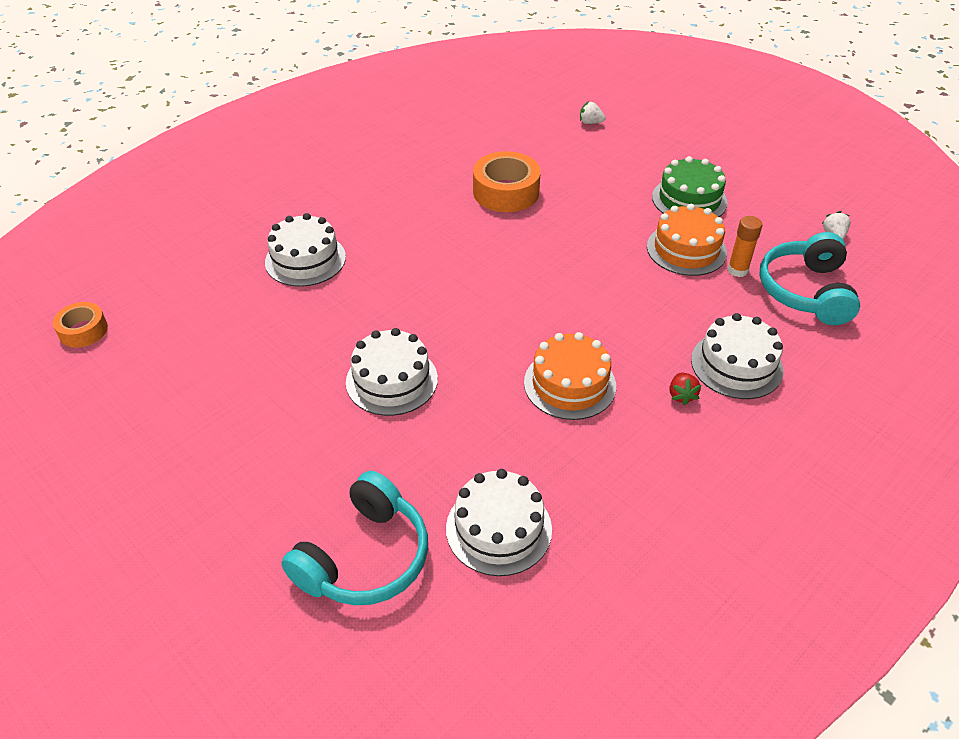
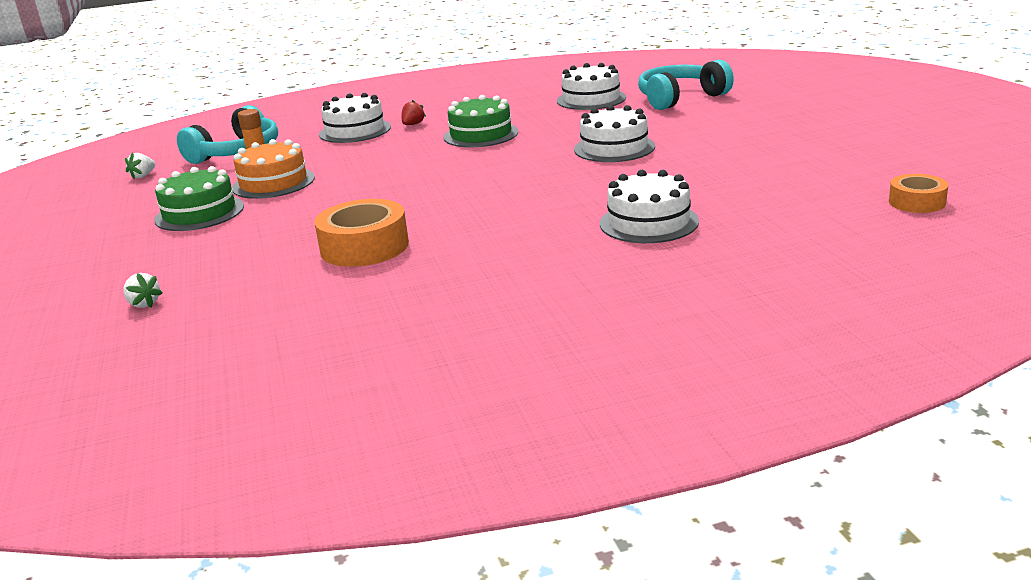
camera: 150 degrees left, 20 degrees down
(569, 384) = (481, 135): orange cake -> green cake

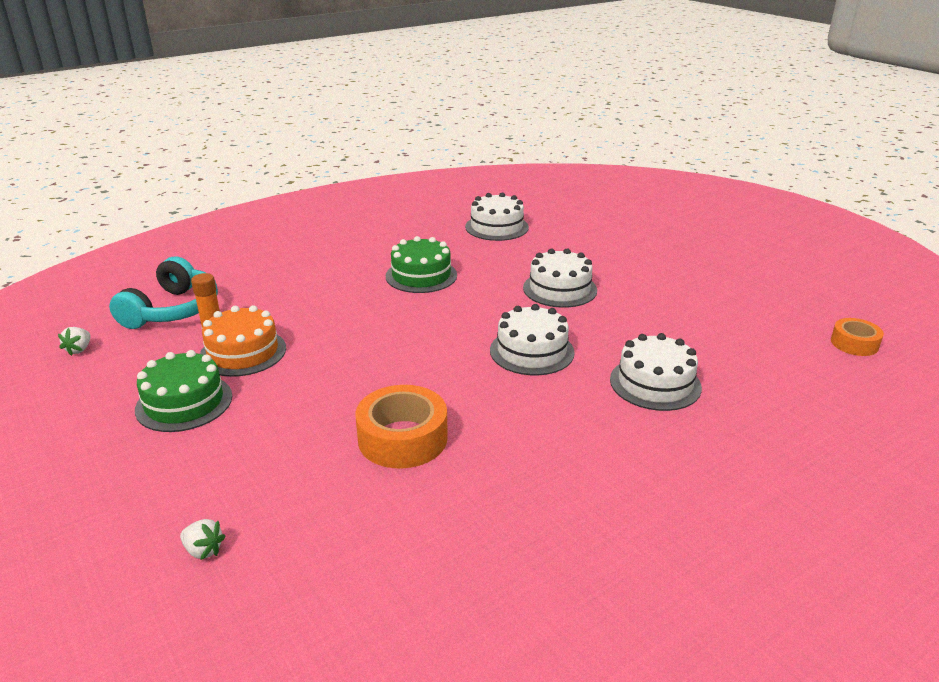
camera: 20 degrees left, 5 degrees up
(355, 131) = (286, 274): white cake -> white cake (532, 351)
(413, 124) = (343, 264): red strawberry -> none
(680, 98) = (576, 225): turquoise headphones -> none

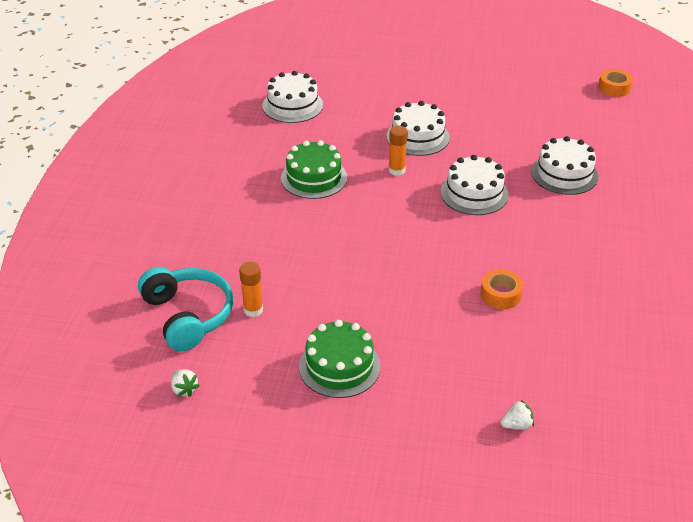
camera: 45 degrees left, 10 degrees up
(243, 352) = (306, 310): orange cake -> none
(402, 438) = (501, 294): orange tape -> orange tape, size x0.59
(495, 302) = (396, 170): none -> orange glue stick

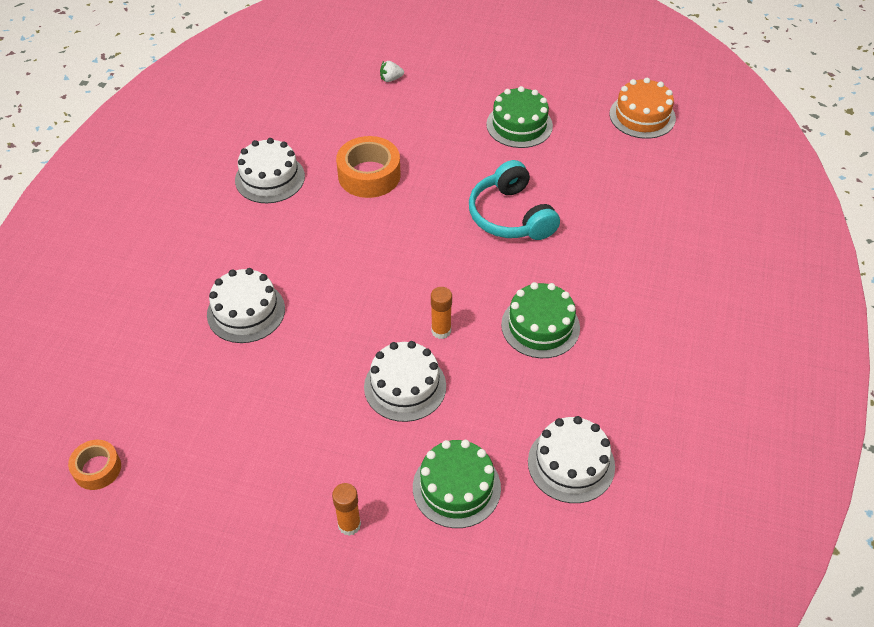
camera: 175 degrees left, 10 degrees up
(184, 389) = (642, 116): white strawberry -> orange cake
(188, 316) = (652, 173): turquoise headphones -> turquoise headphones (511, 216)
(253, 310) = (595, 175): orange glue stick -> orange glue stick (349, 525)
(370, 92) = (456, 487): none -> green cake
(474, 193) = (359, 290): white cake -> white cake (270, 178)
(501, 294) = (369, 175): orange tape -> orange tape, size x1.68

